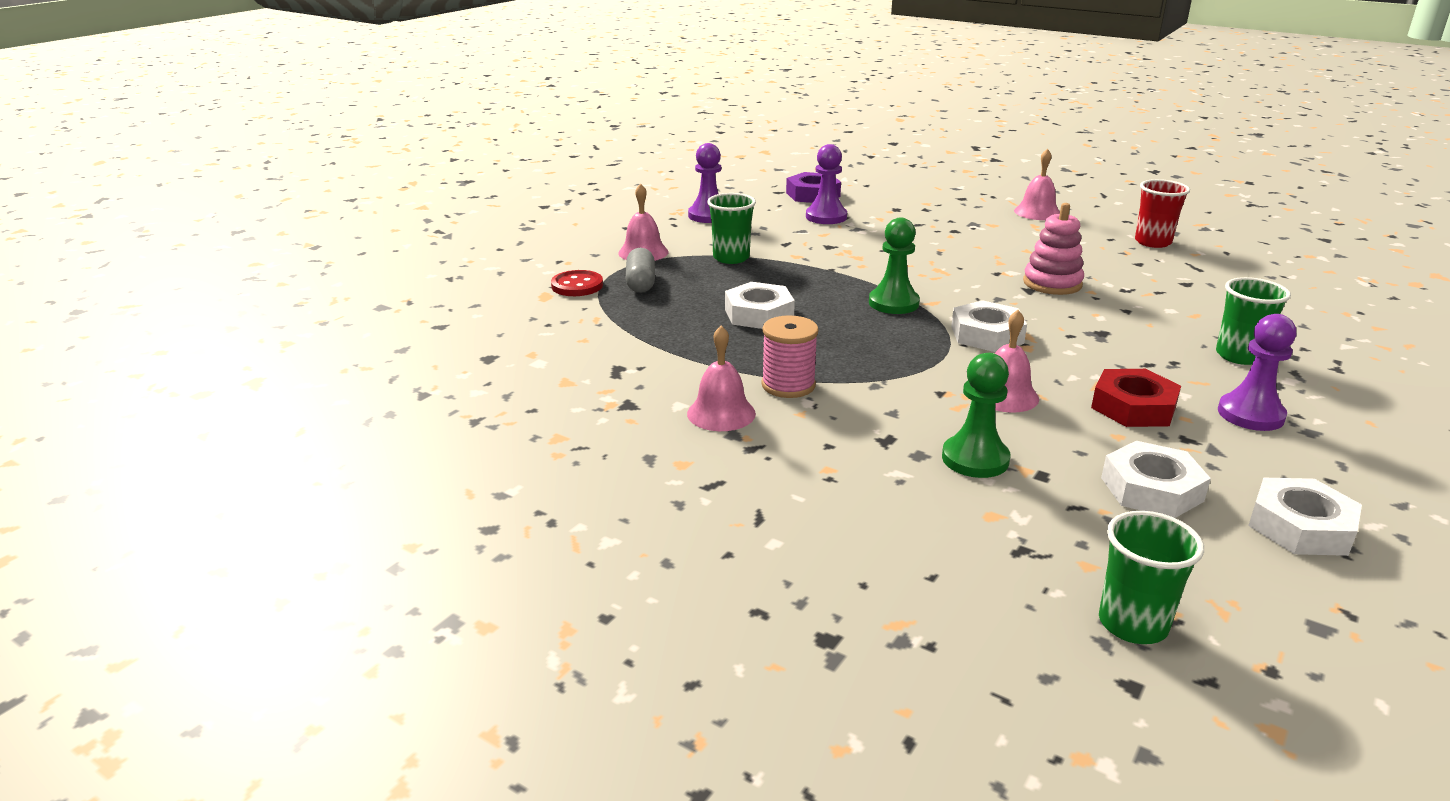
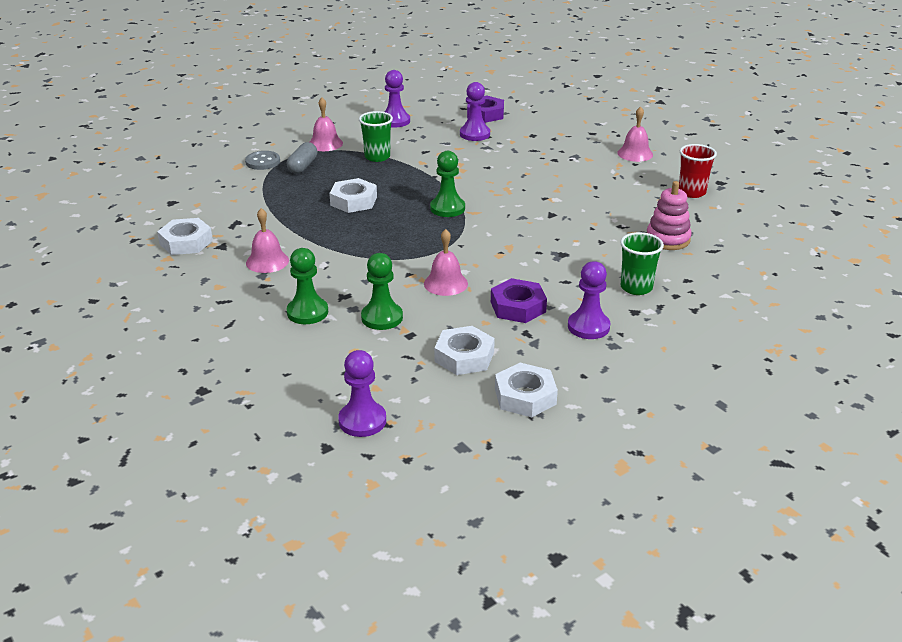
camera: 20 degrees right, 5 degrees up
(577, 285) = (263, 162): red button -> grey button
(788, 385) = (323, 251): pink spool -> none
(860, 474) = (307, 312): none -> green pawn
(987, 335) = (483, 241): white nut -> white nut (186, 242)
(1052, 283) = (573, 212): pink stacking toy -> pink stacking toy (668, 239)
(1132, 624) = (362, 421): green cup -> purple pawn
(1133, 407) = (518, 307): red nut -> purple nut

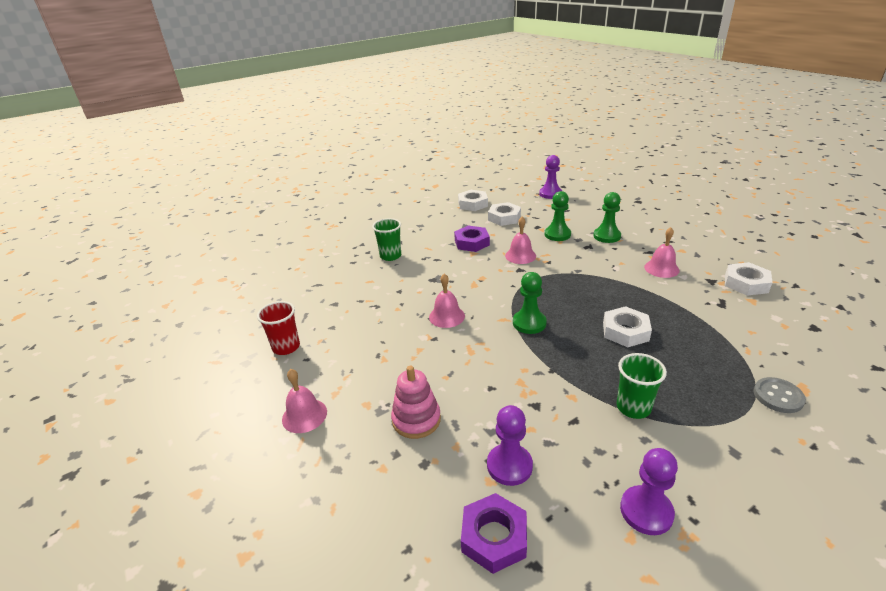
camera: 175 degrees left, 0 degrees up
(302, 166) = (718, 387): grey capsule -> none
(325, 143) = (723, 440): pink bell -> pink bell (446, 316)
(588, 327) = (431, 233): purple pawn -> none
(668, 239) = (345, 293): pink stacking toy -> pink stacking toy (416, 420)

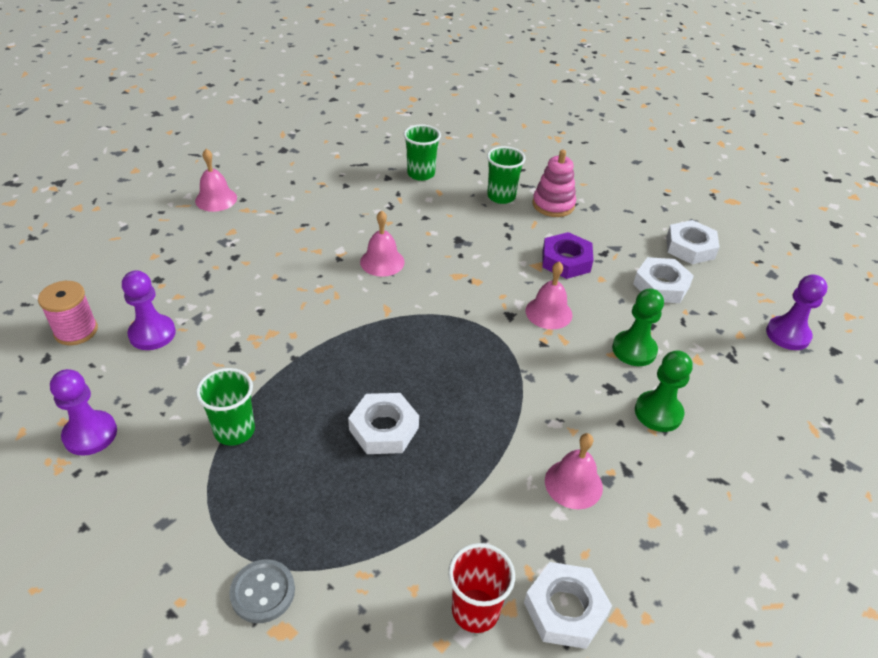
camera: 70 degrees right, 10 degrees up
(286, 347) = (308, 166): red cup -> red cup (475, 610)
(340, 287) = (421, 174): none -> green cup
(416, 420) = (212, 265): pink stacking toy -> pink stacking toy (553, 205)
(494, 537) = (76, 331): purple nut -> pink spool
(529, 323) = (383, 332): green pawn -> none

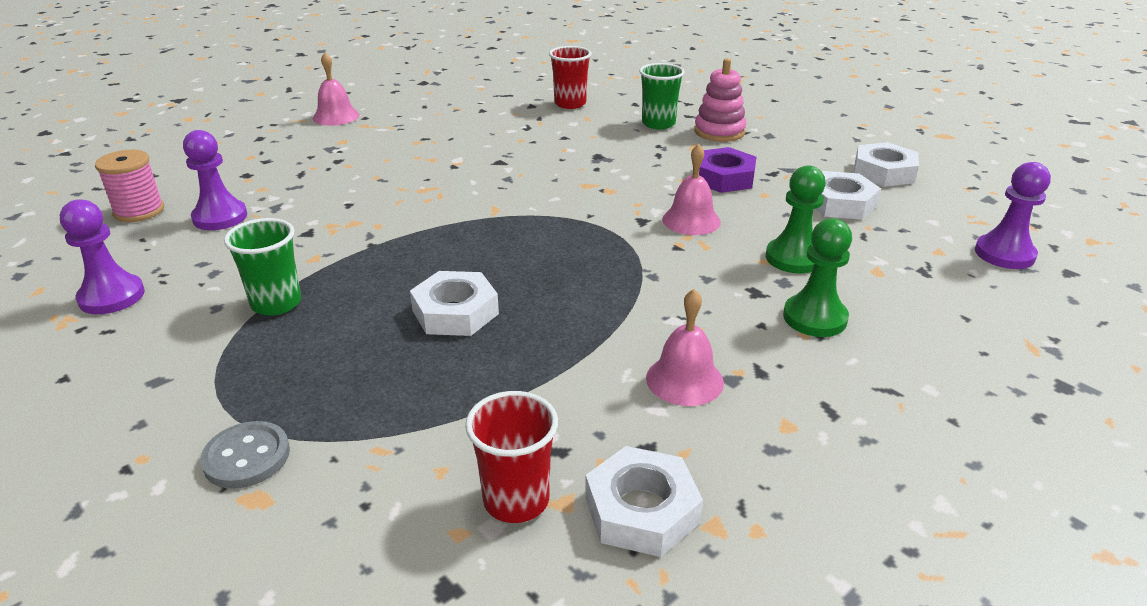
camera: 10 degrees right, 10 degrees down
(382, 262) = (502, 170): pink bell -> none
(421, 174) = (570, 104): green cup -> red cup

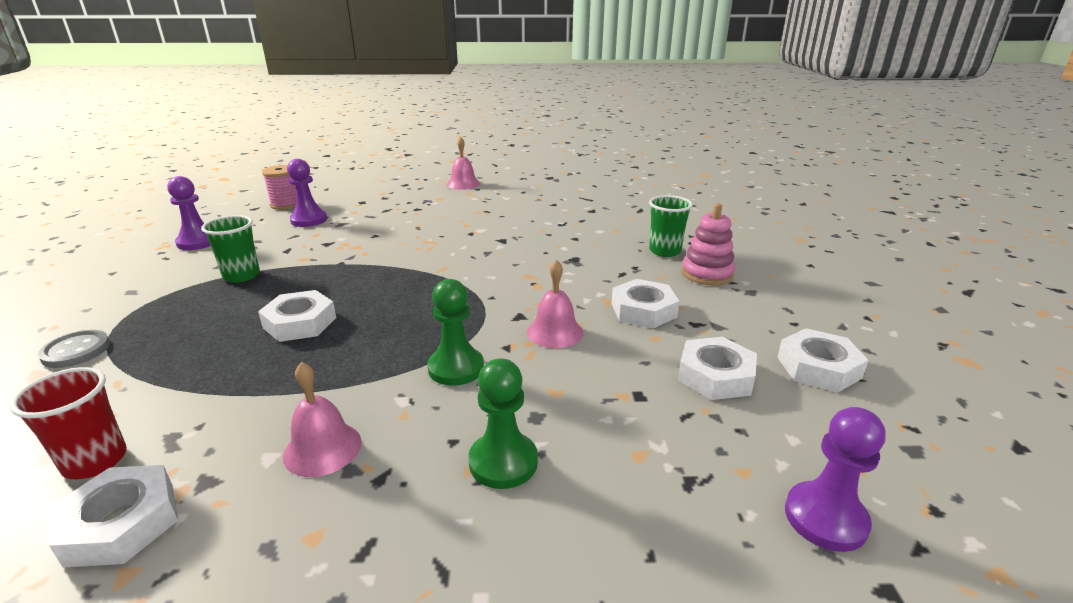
camera: 40 degrees right, 5 degrees down
(570, 104) = (621, 217): red cup -> none
(724, 177) = (643, 310): purple nut -> white nut
(793, 258) = (581, 402): green pawn -> green pawn (456, 368)

